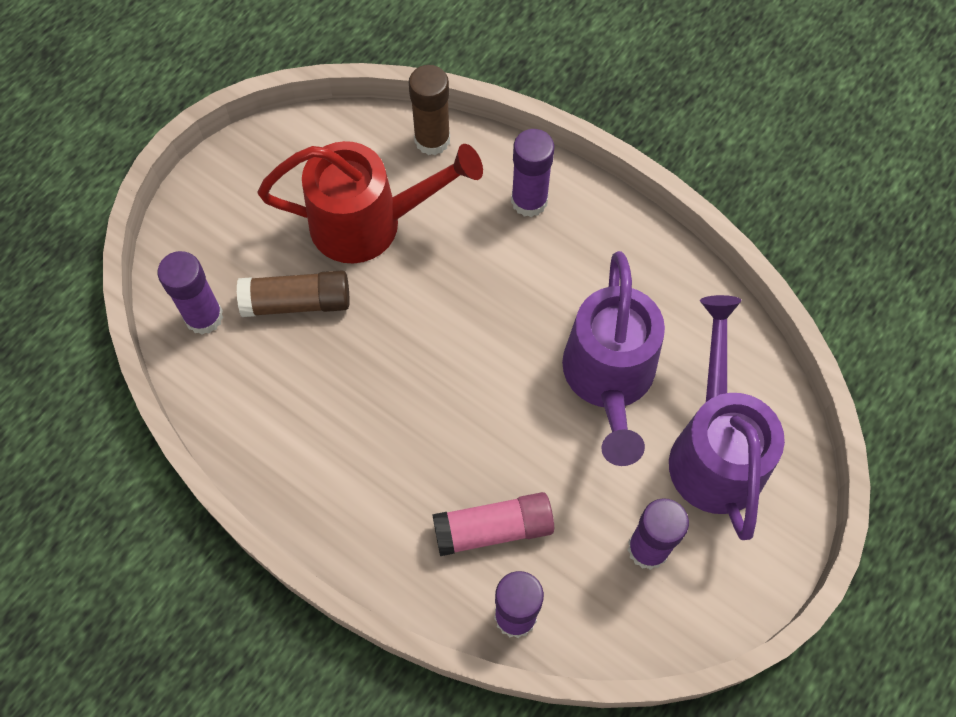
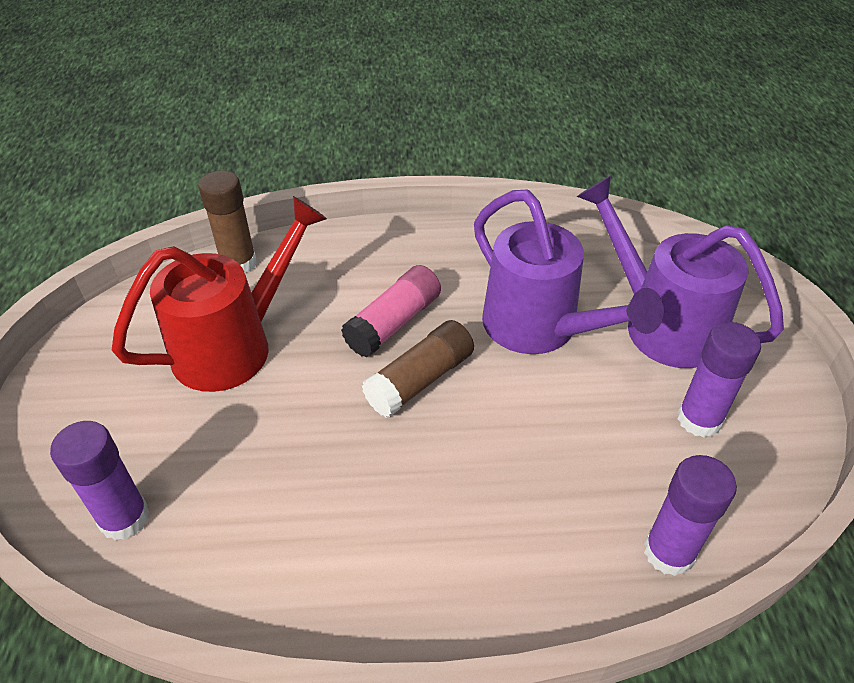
camera: 40 degrees left, 20 degrees down
(297, 302) = (217, 443): brown glue stick -> brown glue stick (420, 380)
(493, 529) = (573, 496): pink glue stick -> pink glue stick (393, 323)
(529, 201) = (357, 258): purple glue stick -> none

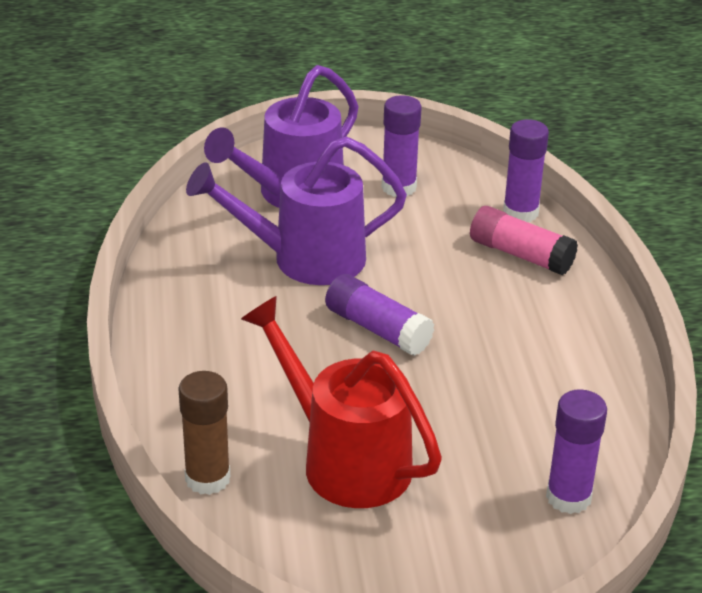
camera: 95 degrees left, 10 degrees down
(393, 323) = (303, 349): pink glue stick -> pink glue stick (521, 255)
(420, 380) = (378, 329): brown glue stick -> purple glue stick
(540, 329) = (304, 259): purple watering can -> purple watering can turned 150 degrees counterclockwise

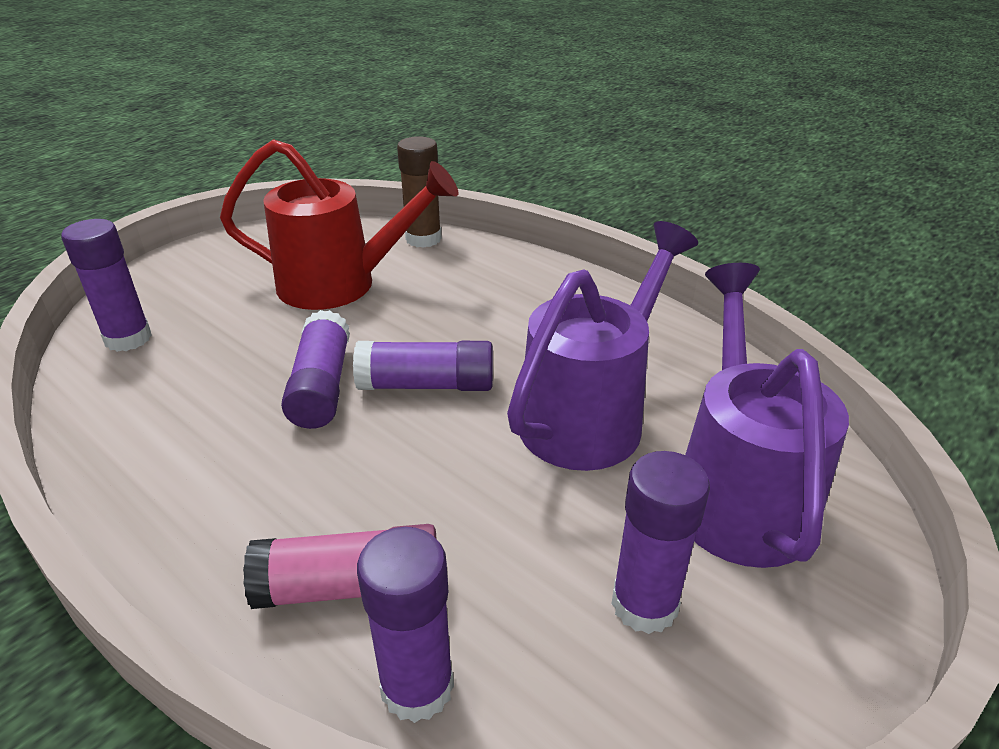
camera: 140 degrees right, 0 degrees up
(447, 366) = (321, 386): none -> purple glue stick

